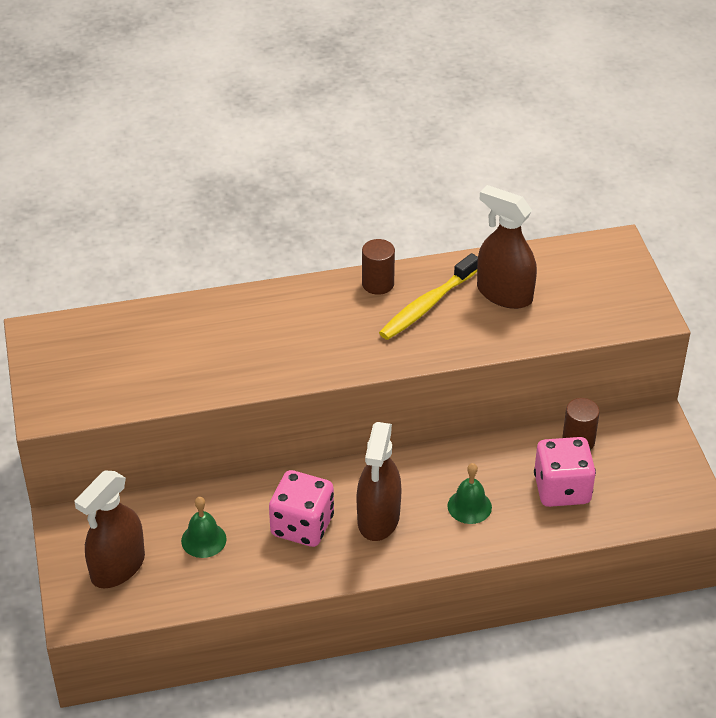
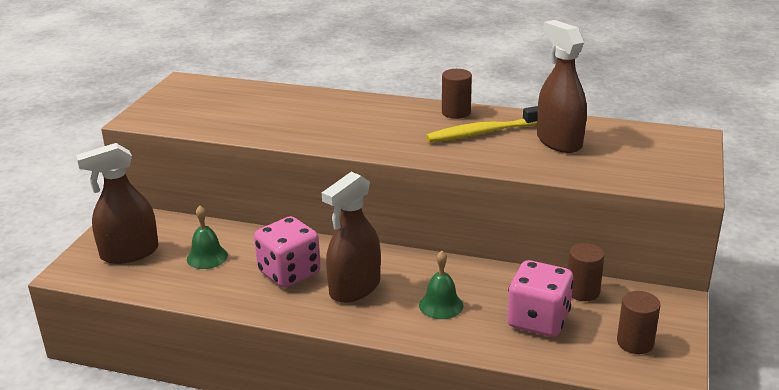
camera: 30 degrees right, 15 degrees down
(652, 481) = (635, 343): none -> brown cylinder

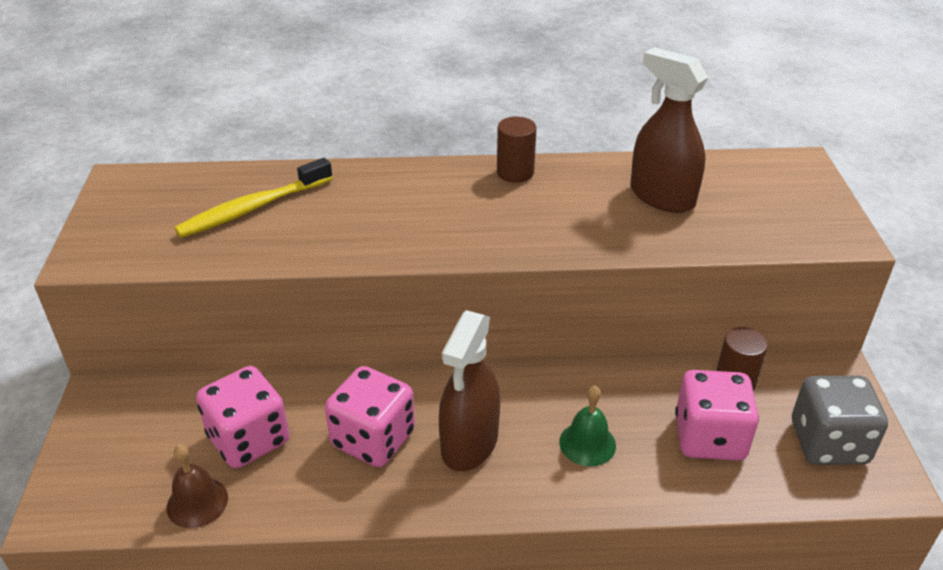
camera: 20 degrees left, 10 degrees up
(129, 253) = (133, 459): brown spray bottle -> none
(156, 283) = (197, 502): none -> brown bell
(207, 257) = (249, 439): green bell -> pink dice
(484, 133) = (567, 199): yellow toothbrush -> yellow toothbrush (252, 208)
(635, 343) = (828, 443): brown cylinder -> grey dice

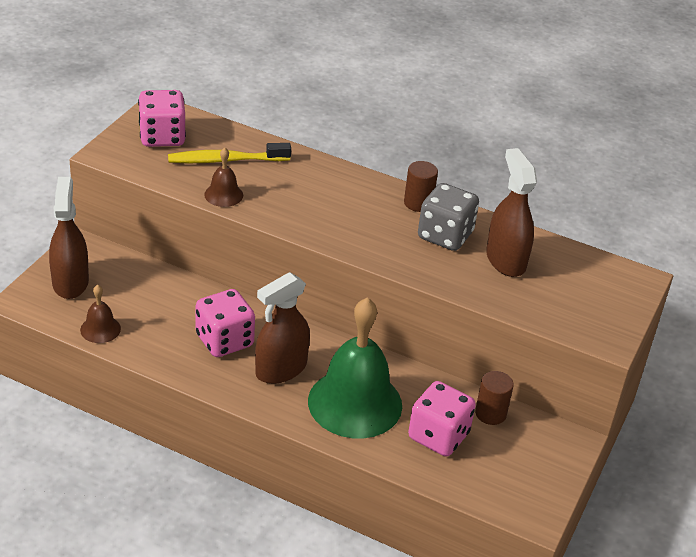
camera: 25 degrees right, 0 degrees up
(112, 455) = (70, 282): none -> brown spray bottle
(249, 439) = (151, 308): pink dice -> pink dice (162, 137)
(282, 250) = (223, 195): none -> brown bell
(587, 443) = (355, 403): green bell -> green bell, size x2.29
(828, 443) = (517, 476): grey dice -> grey dice (445, 235)

